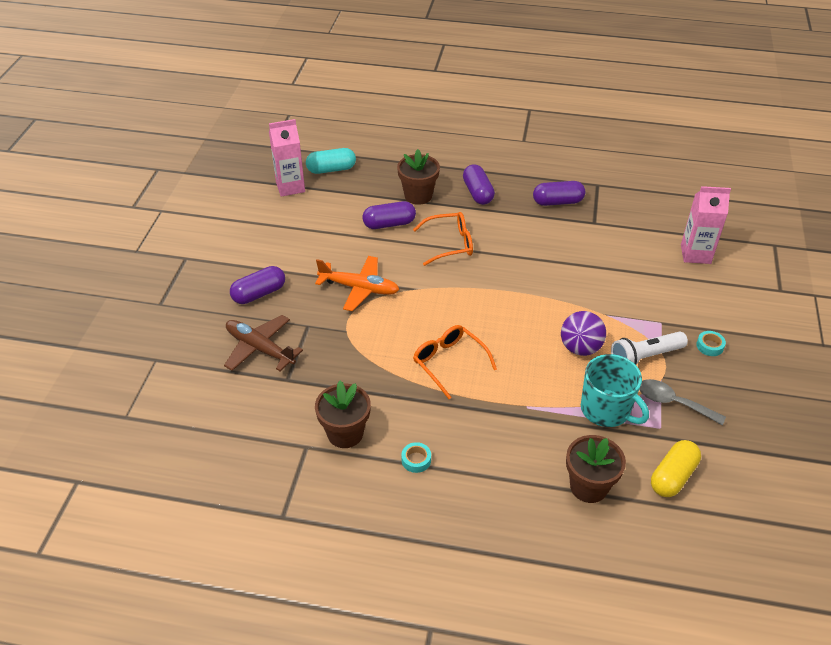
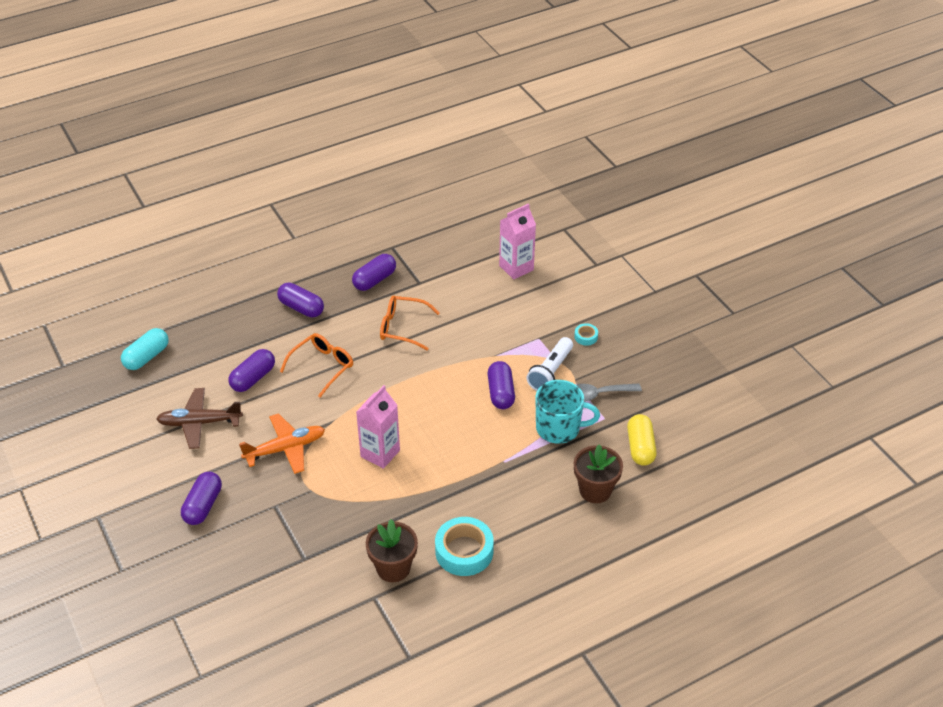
camera: 40 degrees left, 0 degrees up
(260, 348) = (254, 549): brown plane -> brown plane (199, 423)
(290, 187) = (125, 395): pink carton -> pink carton (380, 453)
(416, 460) = (464, 551): turquoise tape -> turquoise tape, size x2.15
(418, 195) = (252, 338): brown flower pot -> none
(449, 363) = (417, 464): orange glasses -> orange glasses (402, 327)
(580, 348) = (501, 393): purple ball -> purple capsule

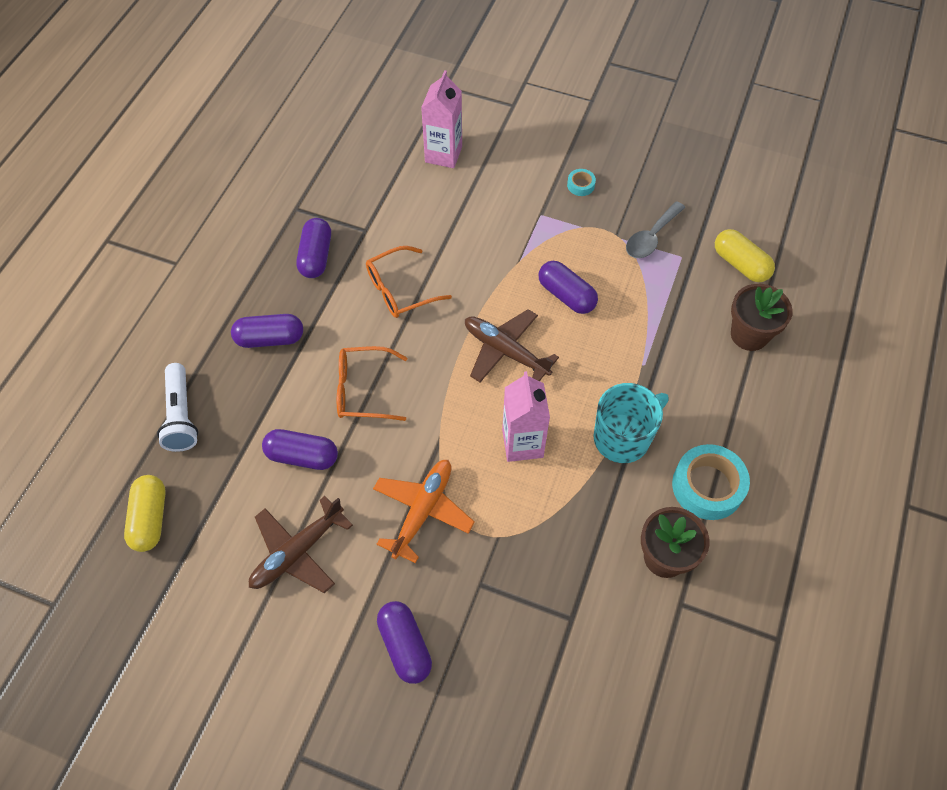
camera: 40 degrees left, 15 degrees up
(147, 357) = (150, 518): turquoise capsule -> yellow capsule
(253, 378) = (302, 456): purple capsule -> purple capsule turned 75 degrees counterclockwise
(322, 366) = (363, 390): orange glasses -> orange glasses turned 90 degrees counterclockwise
(427, 399) = (505, 351): none -> brown plane
(550, 372) = (587, 242): white flashlight -> white flashlight (181, 415)
(559, 428) = (655, 295): turquoise mug -> turquoise mug (623, 437)

